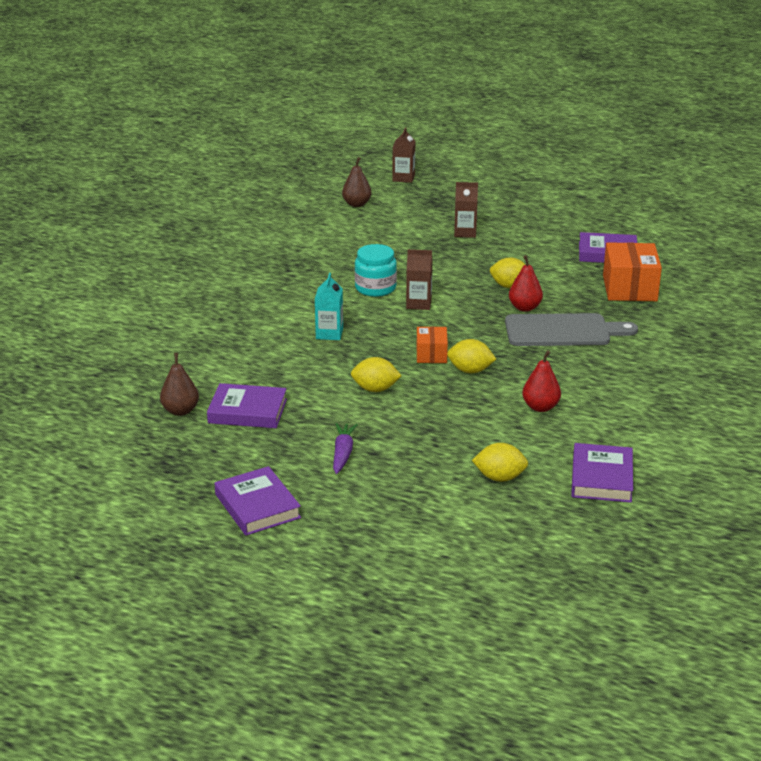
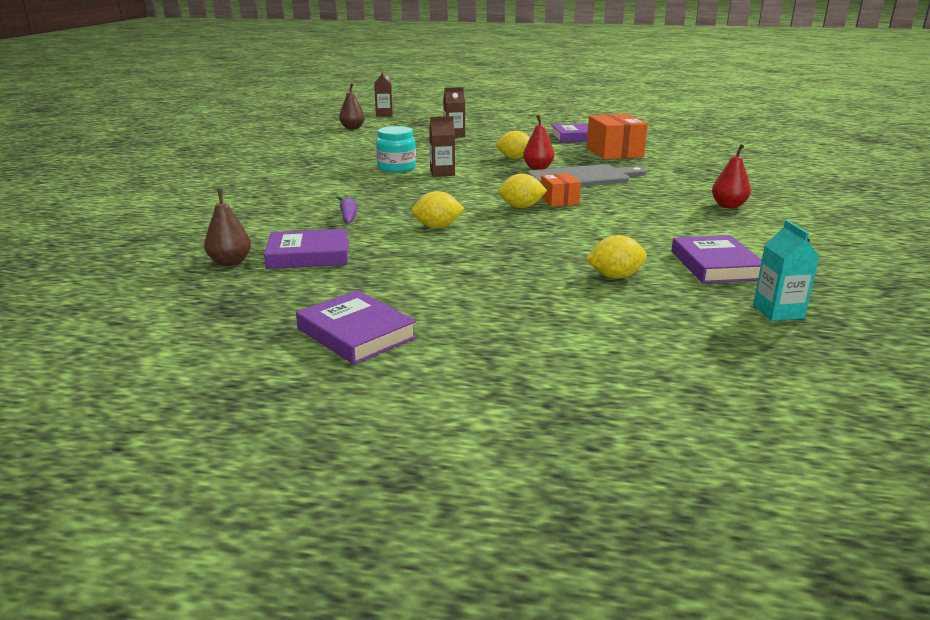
camera: 15 degrees left, 5 degrees down
(329, 333) = (369, 196): turquoise carton -> turquoise carton (778, 312)
(343, 453) = (433, 276): purple carrot -> purple carrot (348, 215)
(431, 354) = (476, 200): orange box -> orange box (559, 200)
(540, 407) = (607, 223): red pear -> red pear (728, 206)

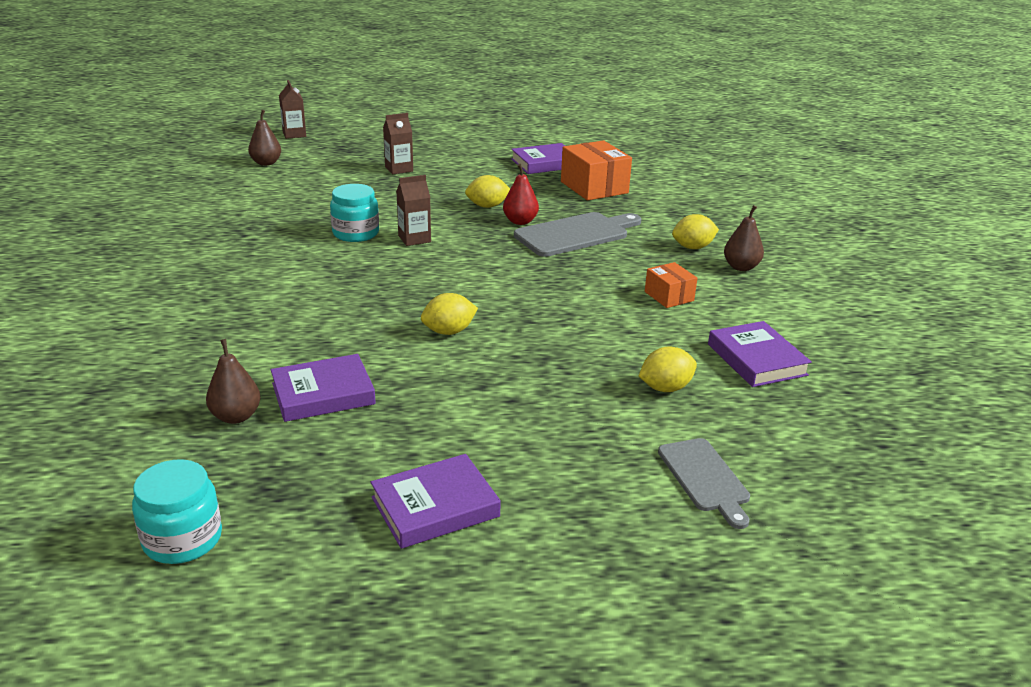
camera: 15 degrees left, 5 degrees up
(135, 331) = (183, 539): none -> turquoise jar
(348, 215) = (337, 323): purple carrot -> none
(356, 333) = (435, 507): purple book -> purple book turned 60 degrees counterclockwise
(521, 207) = (527, 289): yellow lemon -> yellow lemon (693, 247)
(559, 200) = (564, 274): orange box -> orange box (669, 296)
(623, 340) = (705, 478): none -> grey cutting board
(728, 206) = (741, 267): red pear -> brown pear
(778, 312) = (833, 418): turquoise carton -> none

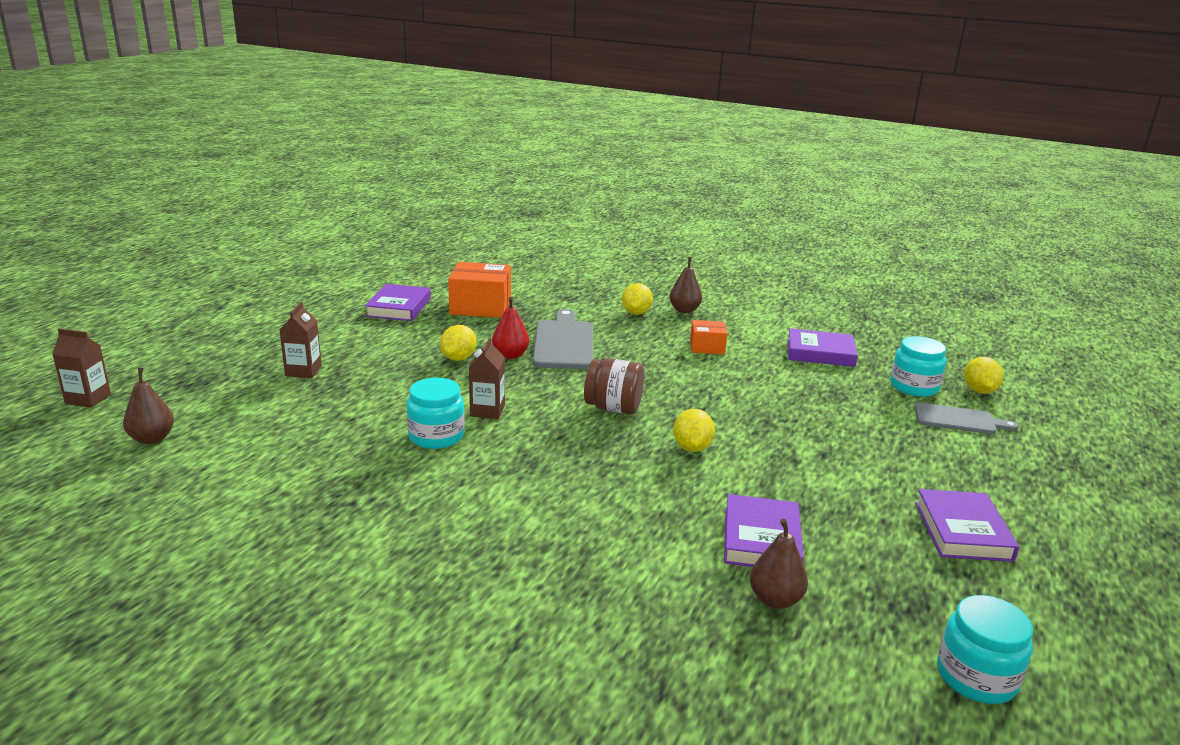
camera: 60 degrees left, 5 degrees down
(479, 283) = (613, 408): none -> brown jar
(665, 388) = (840, 394): yellow lemon -> yellow lemon (979, 391)
(755, 434) = (914, 387): none -> turquoise jar

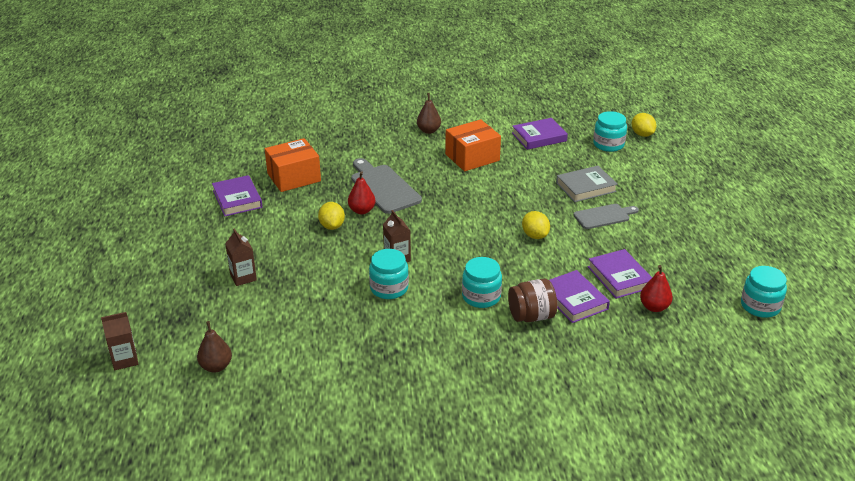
camera: 30 degrees left, 10 degrees up
(534, 487) = (481, 297): none -> turquoise jar
(613, 408) = (466, 226): brown jar -> brown jar (531, 316)
(636, 313) = (401, 144): yellow lemon -> none
(707, 347) = (472, 157): orange box -> orange box, size x1.78
(775, 599) = (654, 307): brown pear -> red pear
(828, 420) = (586, 187): none -> grey book
(959, 420) = (648, 160): grey cutting board -> grey cutting board (604, 216)
(962, 531) = (701, 232): purple book -> purple book (574, 300)

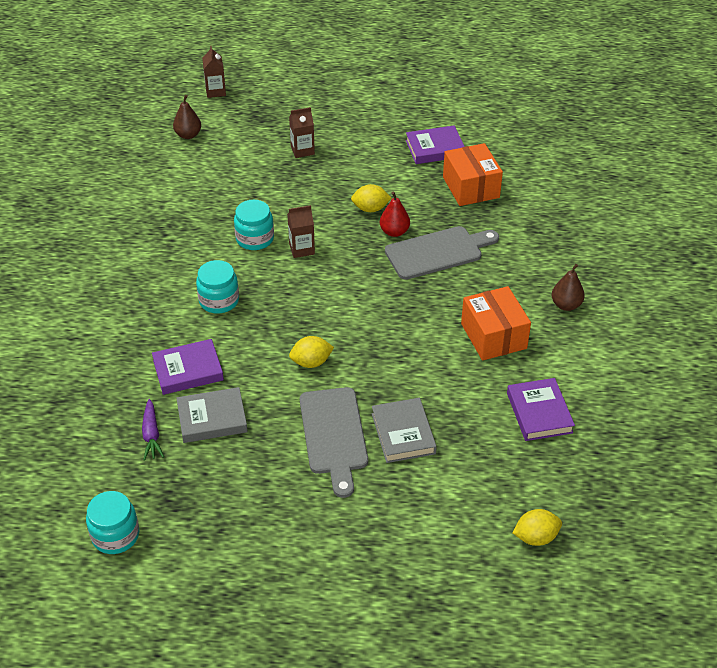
camera: 100 degrees right, 10 degrees up
(531, 316) = (176, 332): brown jar -> none
(604, 216) = (334, 435): grey cutting board -> grey cutting board, size x1.57
(608, 144) = (510, 487): turquoise jar -> none
(619, 277) = (212, 418): purple book -> grey book
(654, 307) = (151, 435): red pear -> purple carrot

